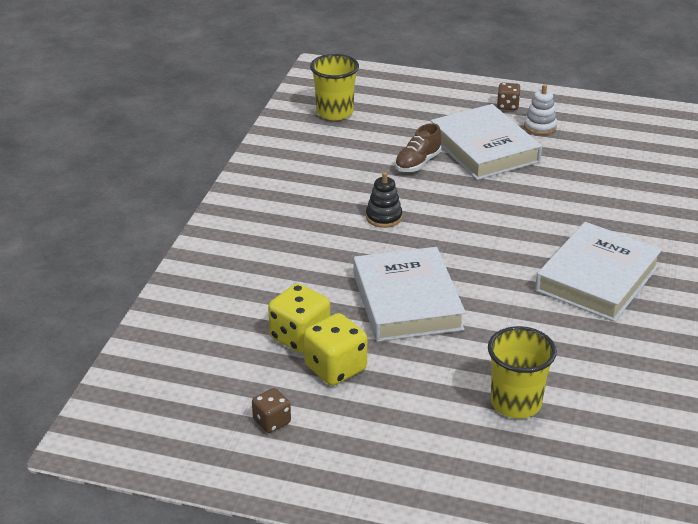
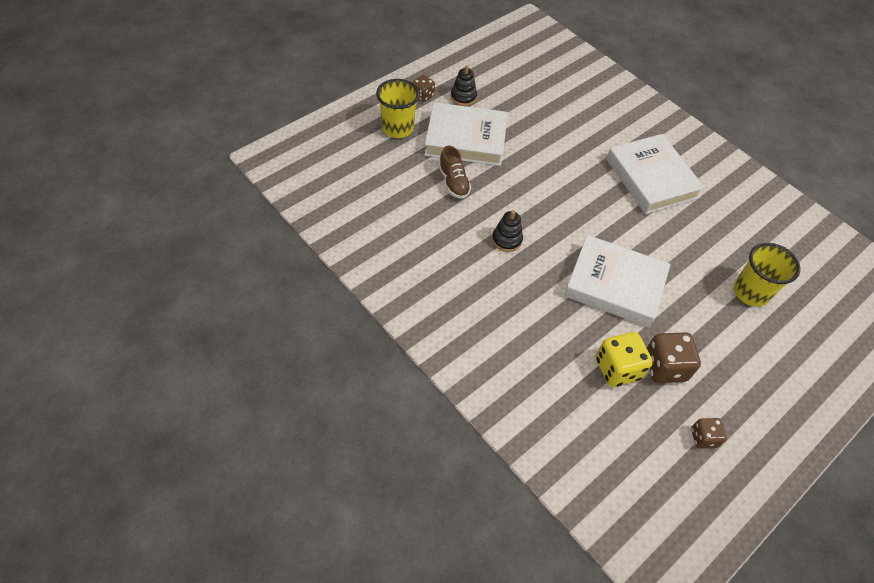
camera: 60 degrees left, 20 degrees up
(334, 112) = (341, 186): yellow cup -> yellow cup (397, 128)
(335, 368) = (665, 367): yellow dice -> brown dice
(540, 127) = (463, 97): white stacking toy -> black stacking toy

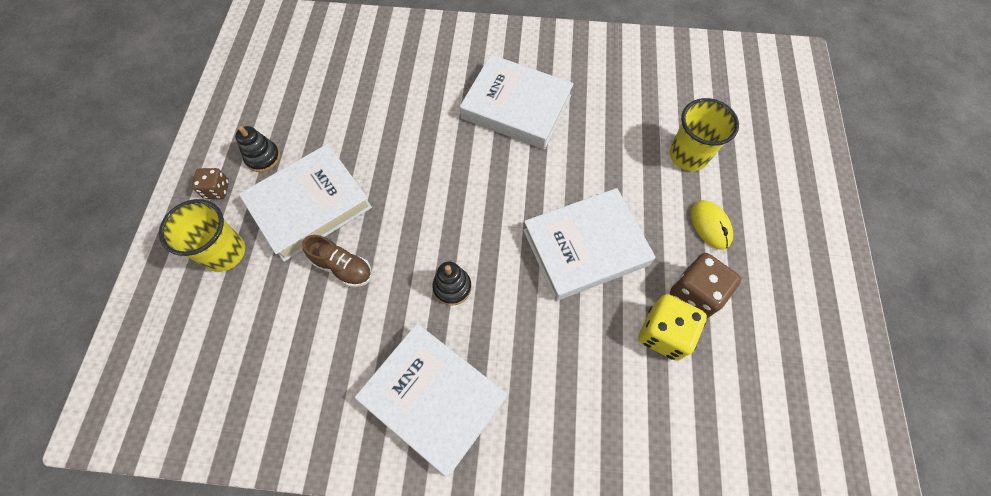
camera: 40 degrees left, 10 degrees up
(439, 283) = (433, 398): none -> white book
(703, 437) = (781, 334): brown dice -> none
(721, 341) = (710, 225): none -> yellow mouse

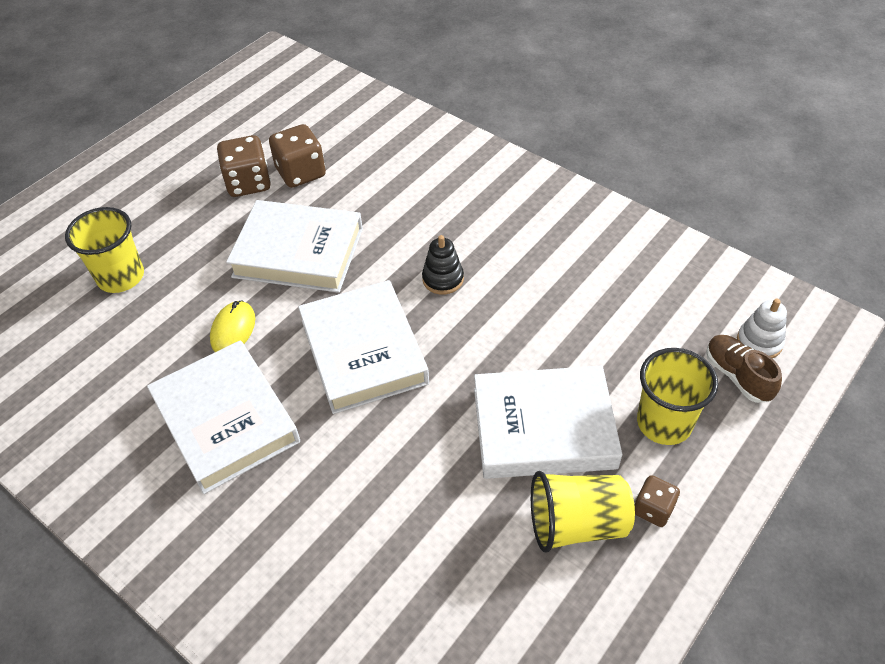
camera: 145 degrees left, 15 degrees down
(160, 368) = (759, 342): none -> white stacking toy
(263, 158) = (576, 524): black stacking toy -> yellow cup
(343, 267) = (538, 345): brown shoe -> brown shoe (737, 376)
(433, 398) = (514, 214): white book -> white book (364, 352)
(664, 333) = (301, 173): yellow dice -> brown dice
(710, 225) = (178, 217): yellow mouse -> yellow mouse (233, 329)

